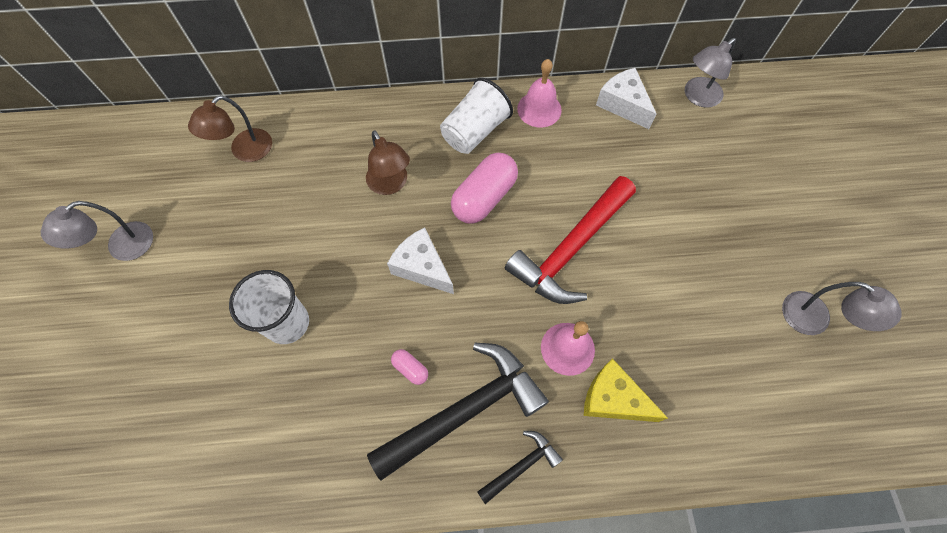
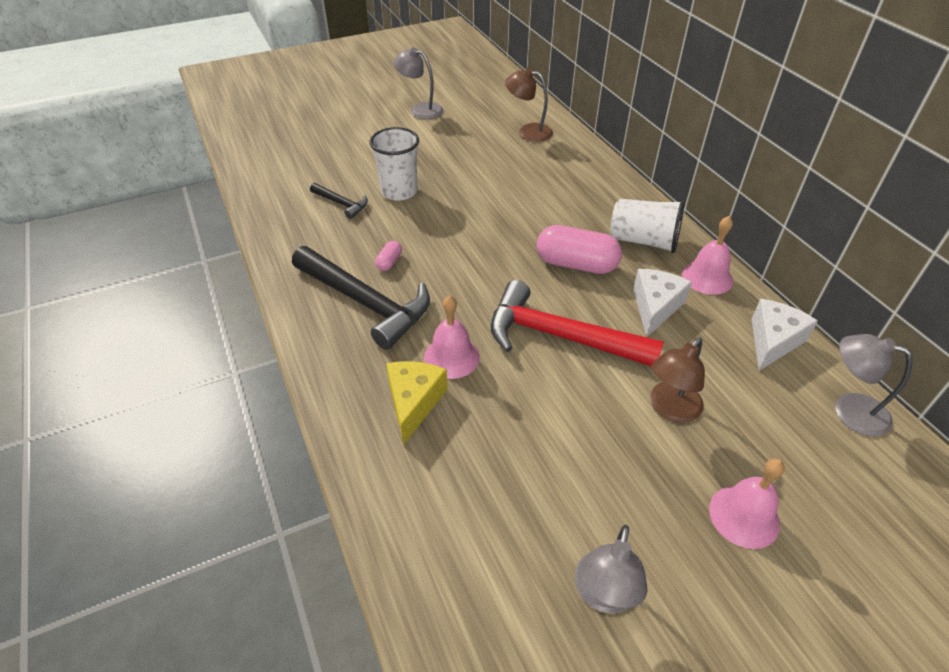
camera: 70 degrees right, 20 degrees down
(390, 184) = (550, 207): brown lamp -> brown lamp (670, 409)
(422, 267) = (483, 245): white cheese -> white cheese (655, 307)
(521, 465) = (328, 349): black hammer -> black hammer (342, 204)
(769, 205) = (744, 516): none -> pink bell

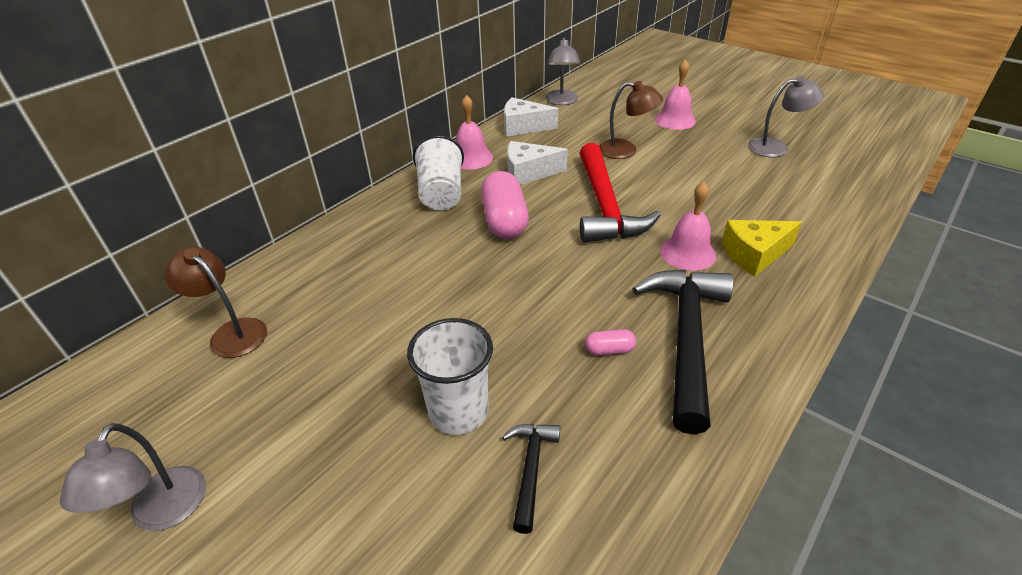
camera: 115 degrees left, 5 degrees down
(528, 131) = (231, 332): brown lamp -> brown lamp turned 135 degrees clockwise

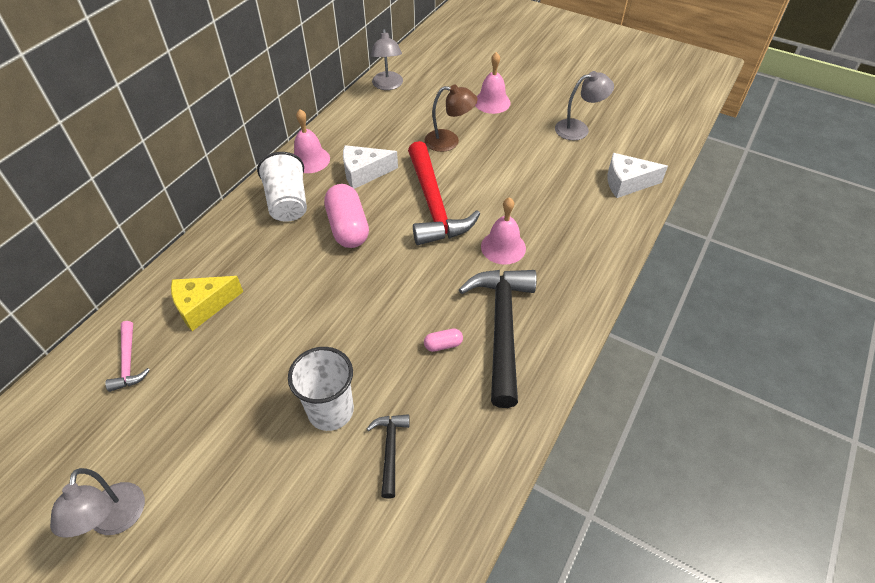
camera: 10 degrees left, 10 degrees up
(231, 332) = (128, 362): brown lamp -> pink hammer
(523, 127) = (354, 119): white cheese -> white cheese (627, 183)
(754, 255) = (556, 244): yellow cheese -> yellow cheese (203, 306)

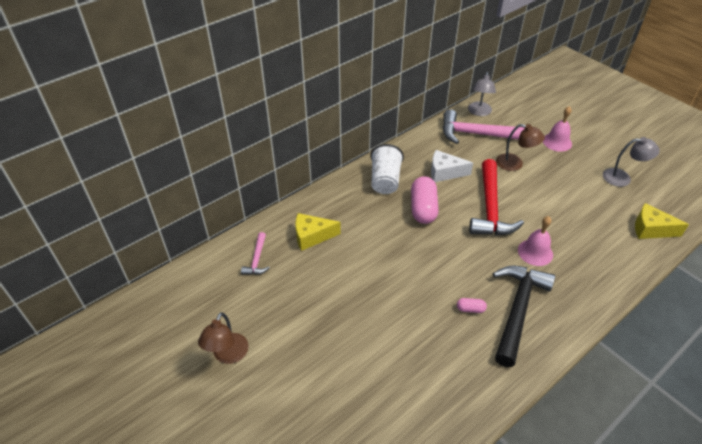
camera: 20 degrees right, 5 degrees down
(115, 521) = (228, 355): grey lamp -> brown lamp
(310, 159) = (408, 154): pink bell -> none
(330, 411) = (379, 330): white cup -> none
(390, 450) = (413, 368): black hammer -> none
(393, 114) = (478, 134): none -> pink hammer
(627, 183) = (651, 229): white cheese -> yellow cheese

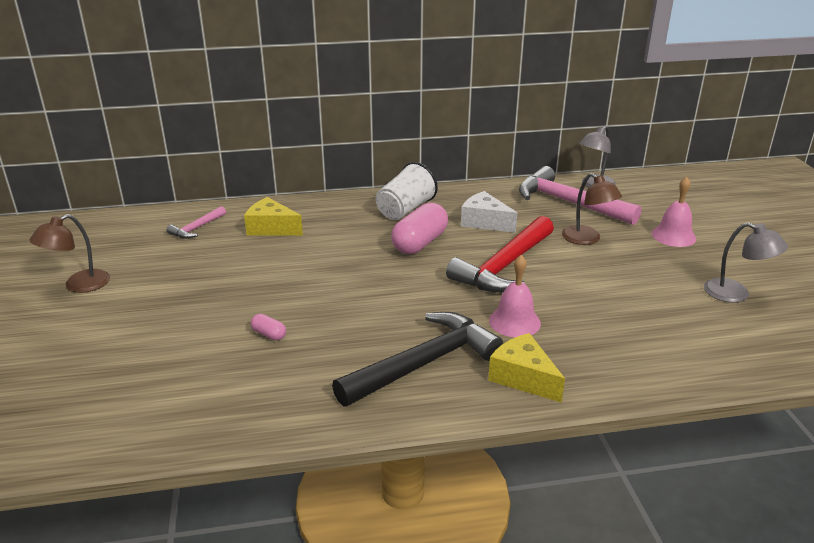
camera: 30 degrees right, 15 degrees down
(470, 309) = (366, 341): pink capsule -> pink capsule (269, 334)
(651, 229) = (720, 356): yellow cheese -> yellow cheese (523, 377)

